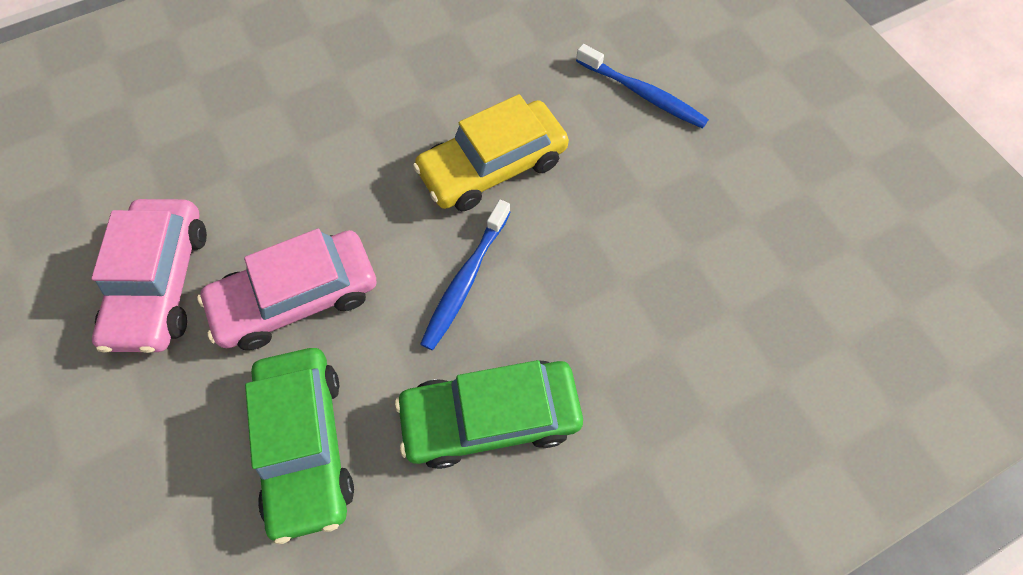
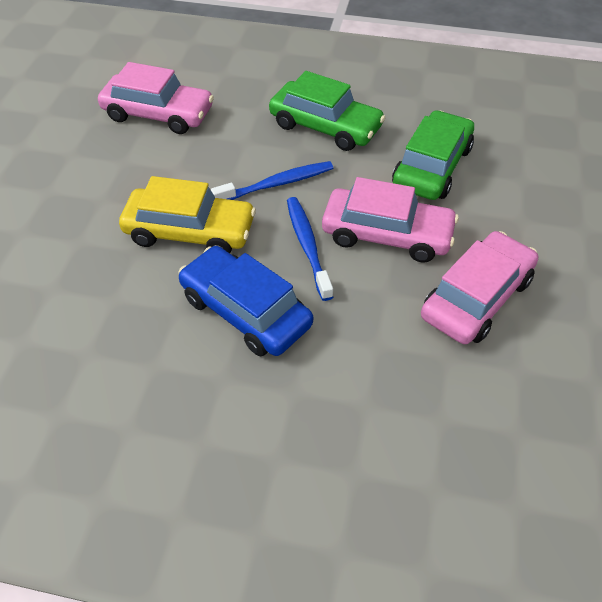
camera: 140 degrees left, 15 degrees down
(369, 131) = (245, 311): none -> blue car
(643, 94) = (40, 212): blue toothbrush -> blue toothbrush (307, 246)
(697, 282) = (158, 114): none -> pink car

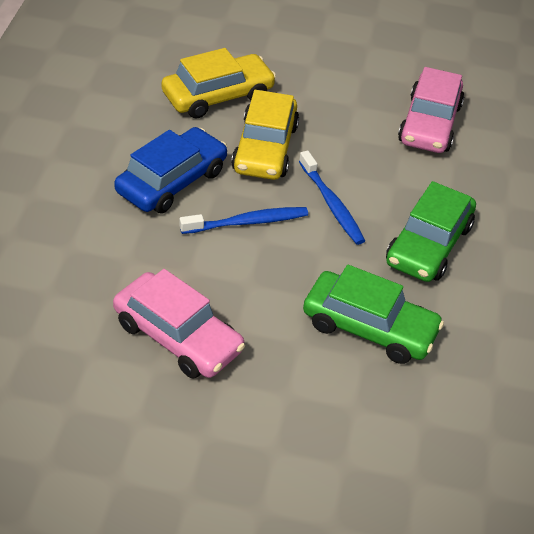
camera: 85 degrees right, 5 degrees down
(91, 272) = (218, 96): none -> yellow car
(387, 235) = (263, 279): pink car -> none

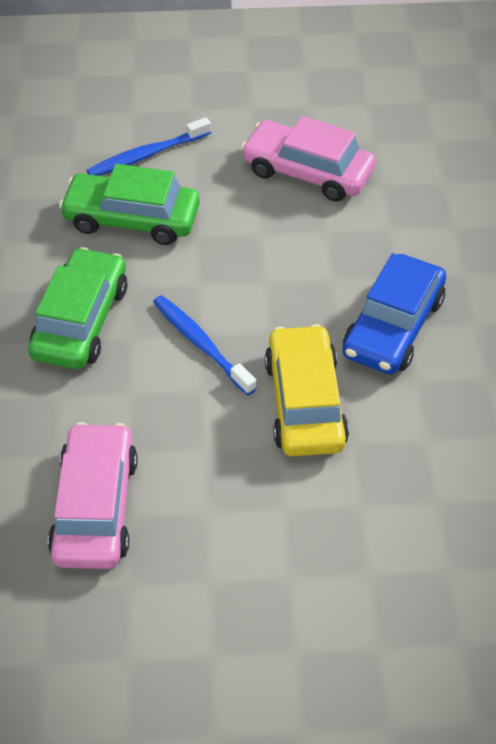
camera: 170 degrees right, 5 degrees up
(218, 96) = (399, 473): yellow car -> none
(247, 222) = (288, 298): blue toothbrush -> blue toothbrush (147, 155)

